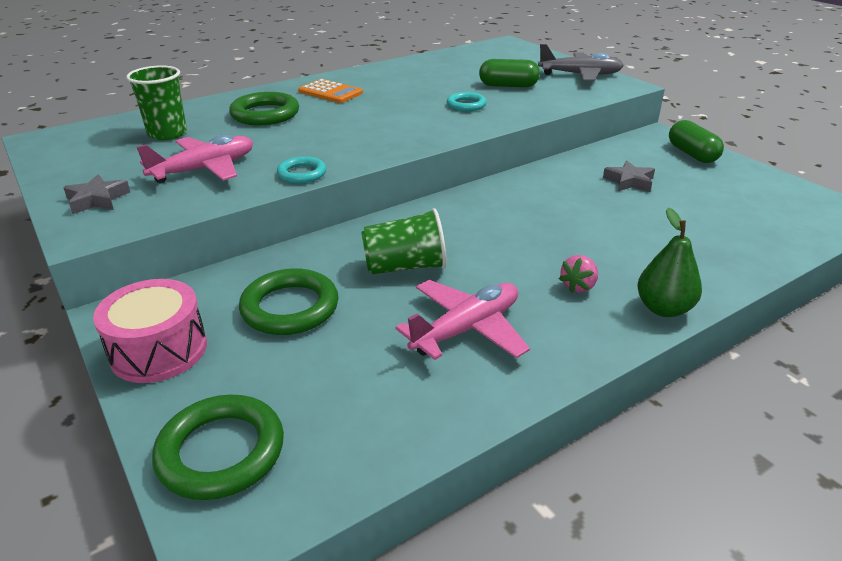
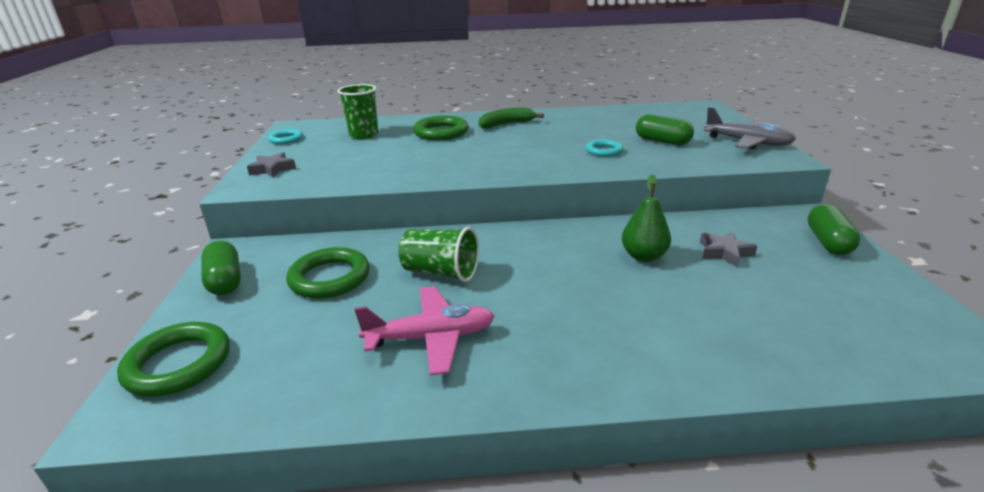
camera: 30 degrees right, 5 degrees down
(159, 350) = (225, 281): pink drum -> green capsule
(205, 169) = (356, 163): pink plane -> none
(302, 174) = (412, 179): turquoise ring -> turquoise ring (286, 139)
(330, 92) = (506, 124): orange calculator -> green banana
(578, 286) = (567, 334): pink strawberry -> none
(663, 309) = (629, 383): green pear -> green pear (643, 256)

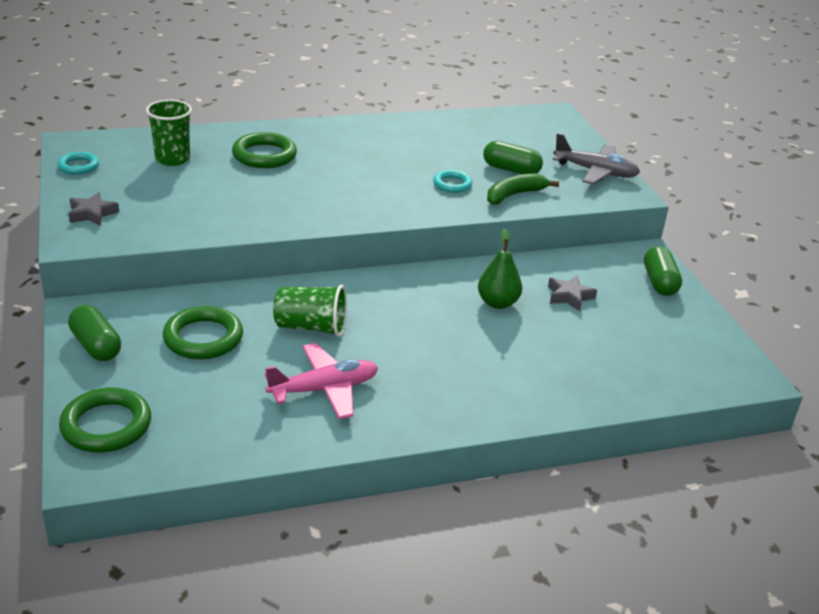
camera: 15 degrees left, 5 degrees up
(506, 124) = (337, 142): green banana -> green banana (514, 195)

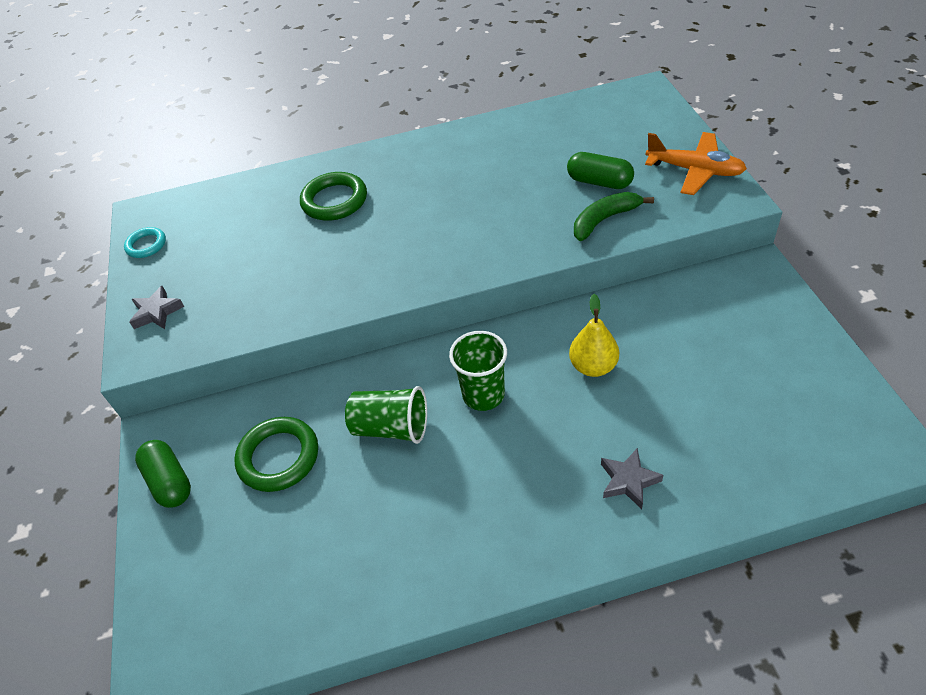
camera: 10 degrees right, 15 degrees up
(106, 425) = (177, 600): green ring -> none
(172, 159) = (240, 220): green cup -> green cup (483, 394)
(324, 389) = (406, 521): pink plane -> none
(452, 184) = (535, 213): turquoise ring -> none
(497, 303) = (593, 366): green pear -> yellow pear
(569, 296) = (673, 346): grey star -> grey star (628, 481)
(595, 172) = (694, 170): grey plane -> orange plane
(659, 282) = (775, 311): green capsule -> none

